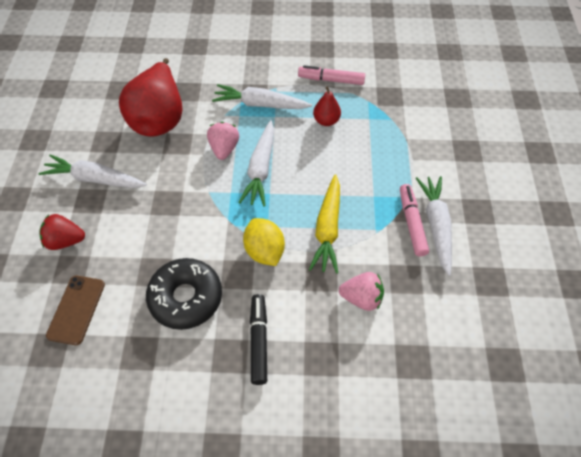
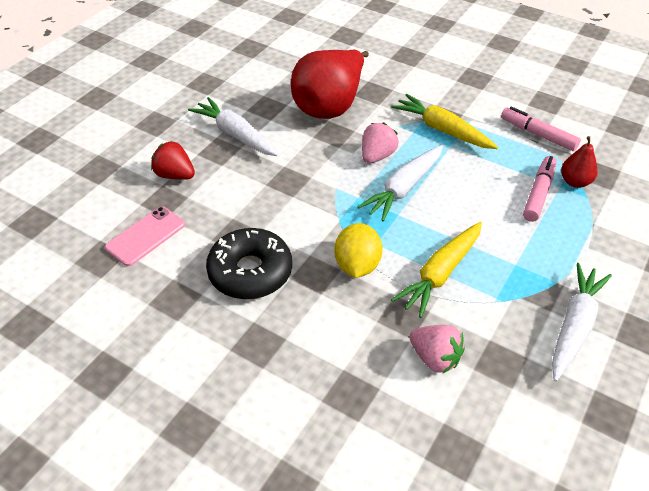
camera: 30 degrees right, 10 degrees down
(76, 309) = (145, 236): brown phone -> pink phone
(258, 341) = (295, 345): black marker -> none
(260, 104) = (442, 130): white carrot -> yellow carrot
(326, 121) = (506, 171): red pear -> red pear (575, 182)
(411, 223) = (545, 310): pink marker -> pink marker (538, 193)

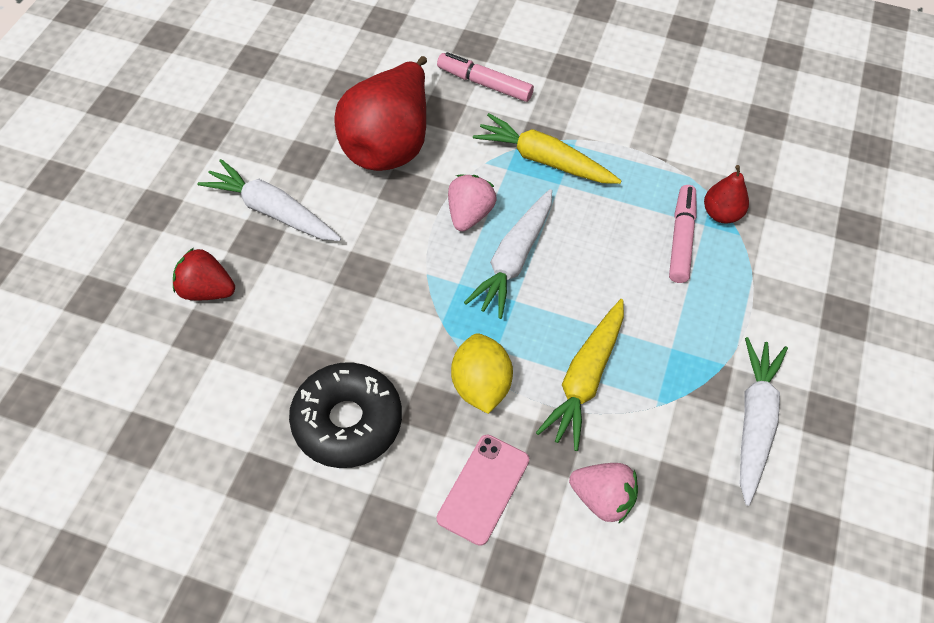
camera: 15 degrees left, 10 degrees up
(145, 236) = (193, 393): pink phone -> pink phone (483, 489)
(538, 134) = (665, 149): pink marker -> pink marker (484, 84)

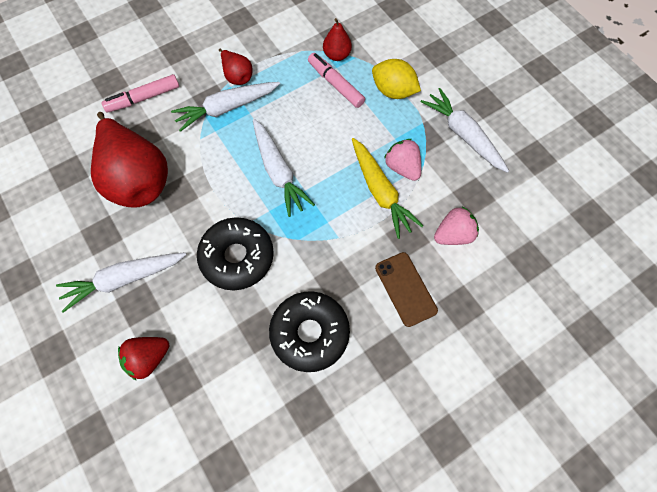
camera: 50 degrees left, 10 degrees up
(378, 291) = (237, 257): none -> black donut
(469, 215) = (228, 172): pink strawberry -> pink strawberry (402, 167)
(480, 386) = (343, 246): yellow lemon -> yellow lemon (393, 91)
(483, 489) = (405, 289): pink phone -> brown phone
(544, 160) = (226, 108): yellow carrot -> white carrot
(593, 142) = (237, 76): none -> red pear

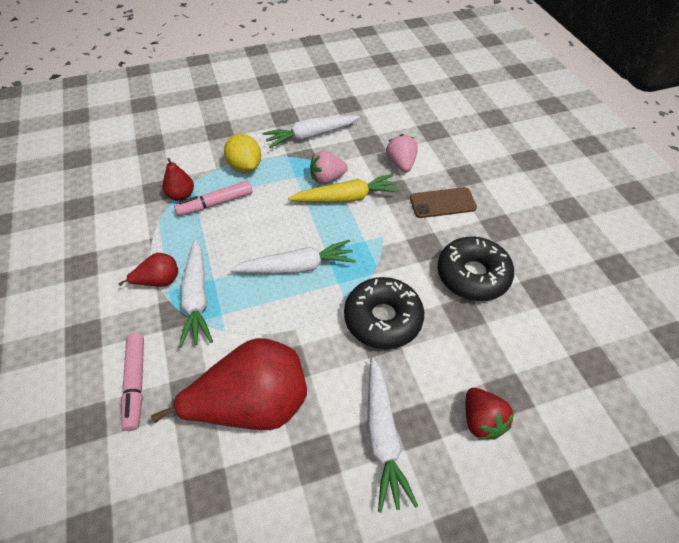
camera: 75 degrees left, 15 degrees down
(393, 91) = (245, 166): yellow lemon -> yellow lemon turned 75 degrees counterclockwise

